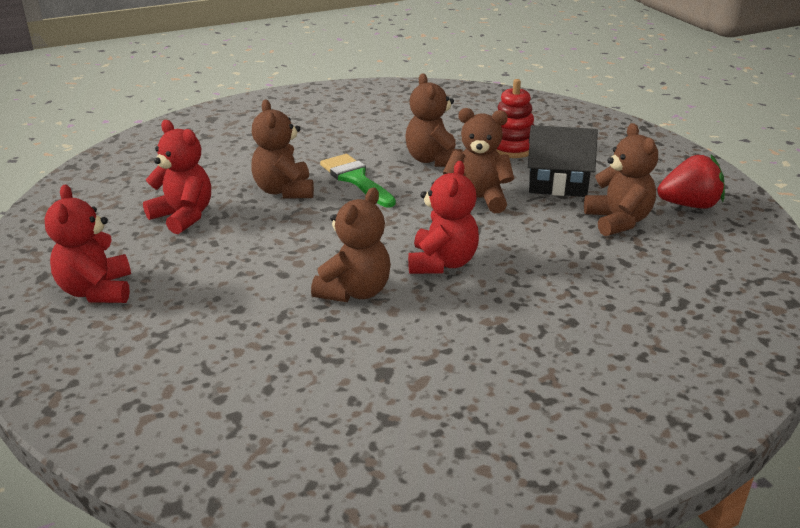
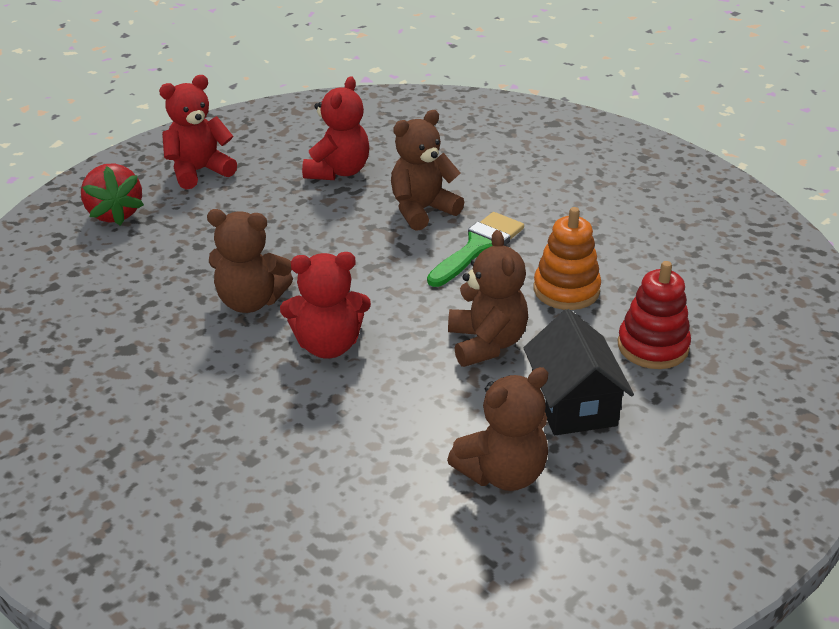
camera: 70 degrees right, 5 degrees up
(433, 160) = (566, 290): brown teddy bear -> orange stacking toy
(689, 205) = (596, 544): red strawberry -> red strawberry (115, 214)

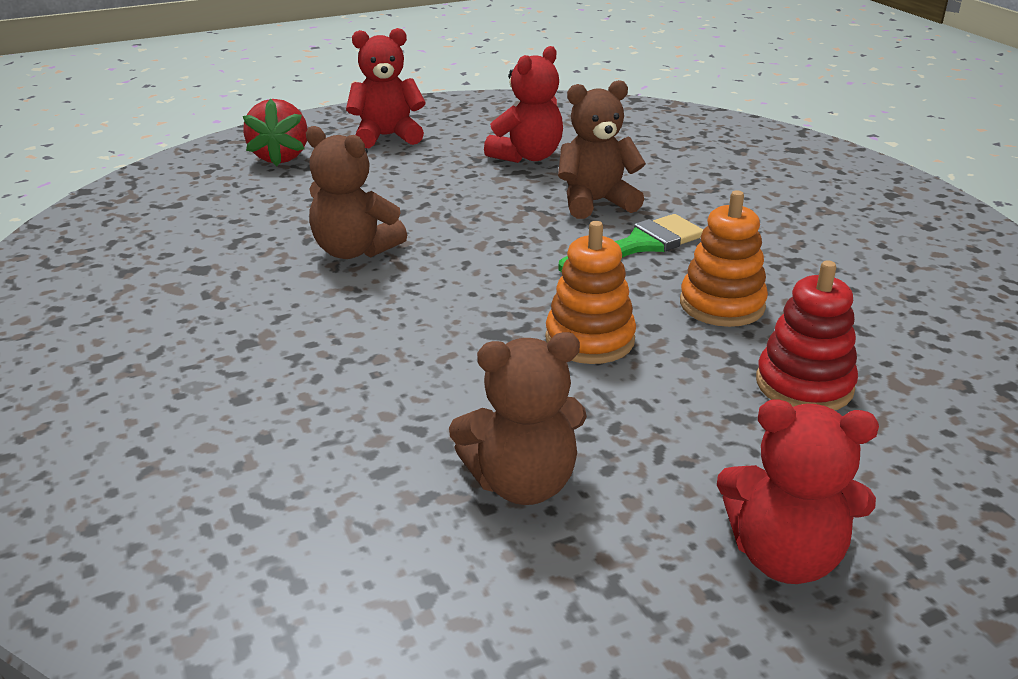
camera: 20 degrees right, 5 degrees down
(328, 345) = (406, 305): red teddy bear -> red teddy bear (784, 556)
(486, 343) = (590, 339): brown teddy bear -> orange stacking toy
(573, 404) = (661, 426): black house -> none

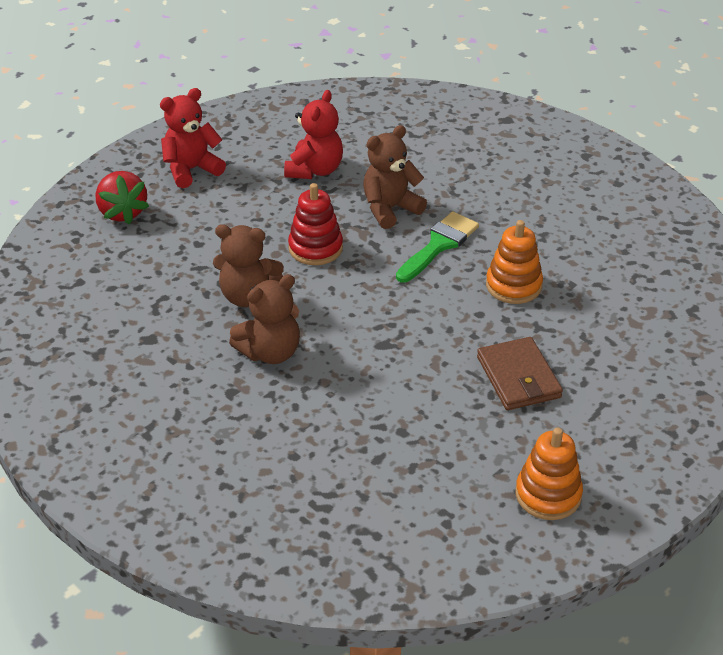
camera: 20 degrees left, 10 degrees up
(522, 483) = (459, 444): brown teddy bear -> brown teddy bear (270, 352)
(590, 339) = (446, 334): orange stacking toy -> orange stacking toy (548, 495)
(671, 414) = (518, 377): none -> brown wallet
(784, 556) = (610, 450): red teddy bear -> none
(804, 385) = (583, 337): red stacking toy -> red stacking toy (315, 248)

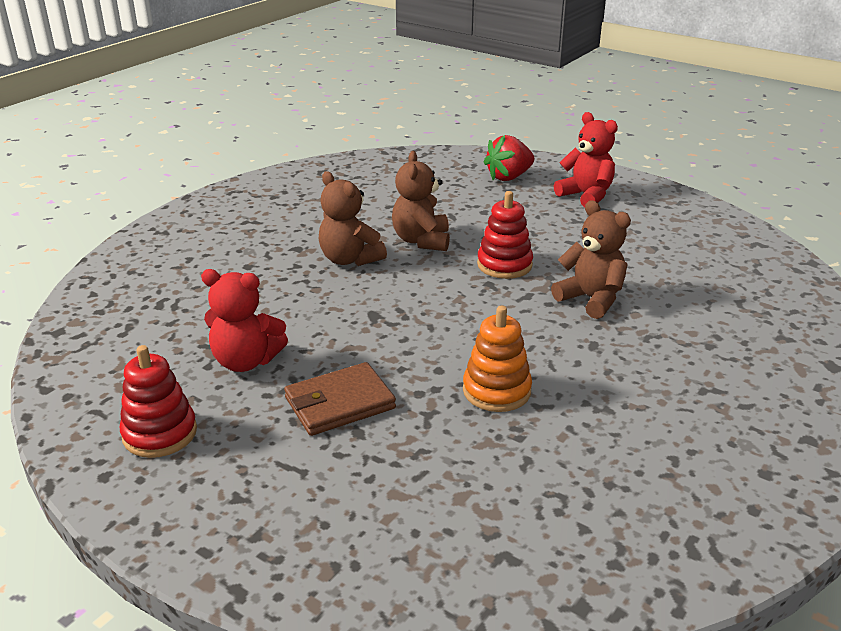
camera: 80 degrees right, 10 degrees down
(315, 170) = (628, 252): red teddy bear -> red teddy bear (246, 361)
(439, 245) = (545, 334): green brush -> none
(548, 495) = (160, 433): orange stacking toy -> red stacking toy

